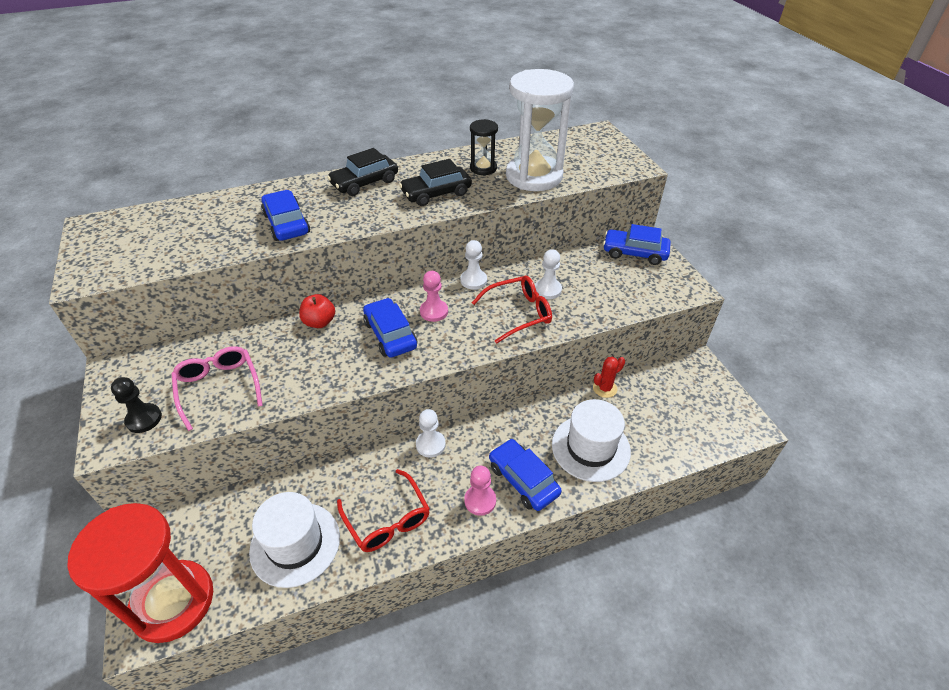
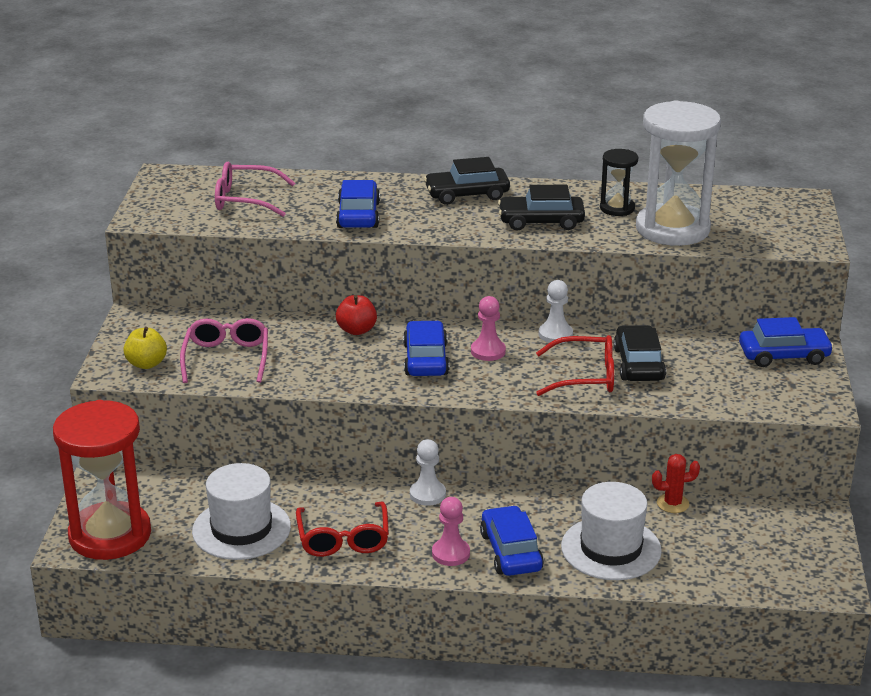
camera: 25 degrees right, 15 degrees down
(144, 419) = (146, 364): black pawn -> yellow apple
(178, 233) = (246, 200): none -> pink glasses
(548, 290) = (638, 364): white pawn -> black car
(634, 253) = (784, 355): blue car -> blue car turned 135 degrees clockwise

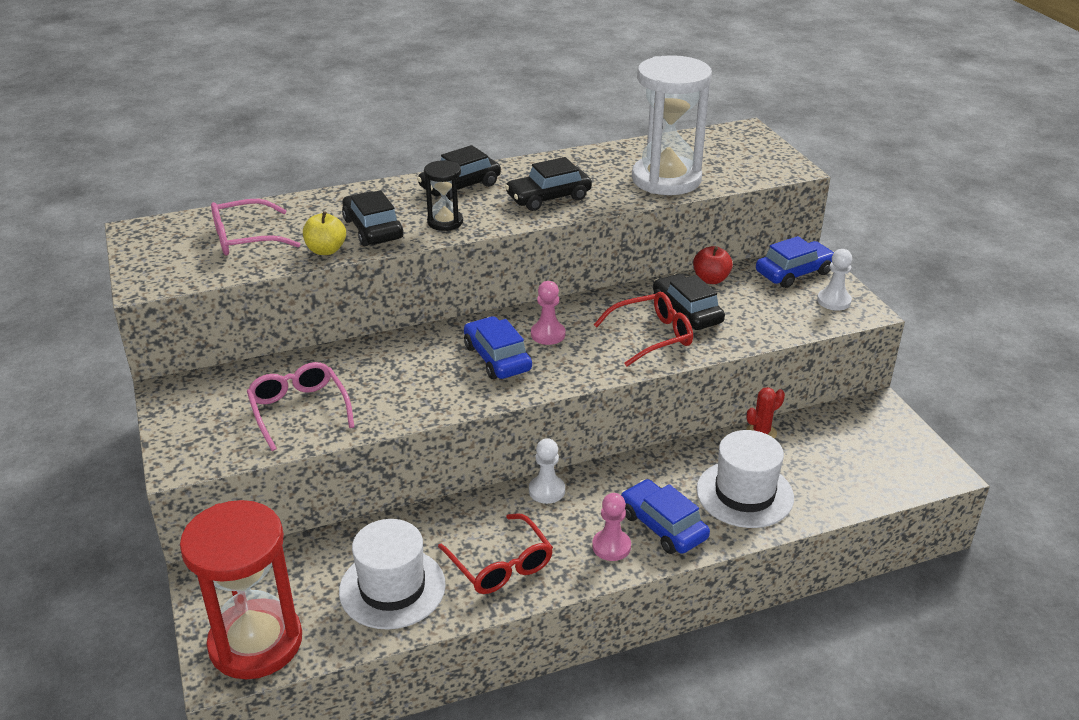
camera: 25 degrees left, 5 degrees up
(146, 364) = (216, 440): yellow apple -> yellow apple (326, 250)
(356, 330) = (409, 345): red apple -> red apple (711, 279)
(358, 215) = (373, 229): blue car -> black car
(555, 334) = (594, 302): white pawn -> white pawn (834, 301)
(617, 208) = (603, 171): black hourglass -> black hourglass (445, 222)

